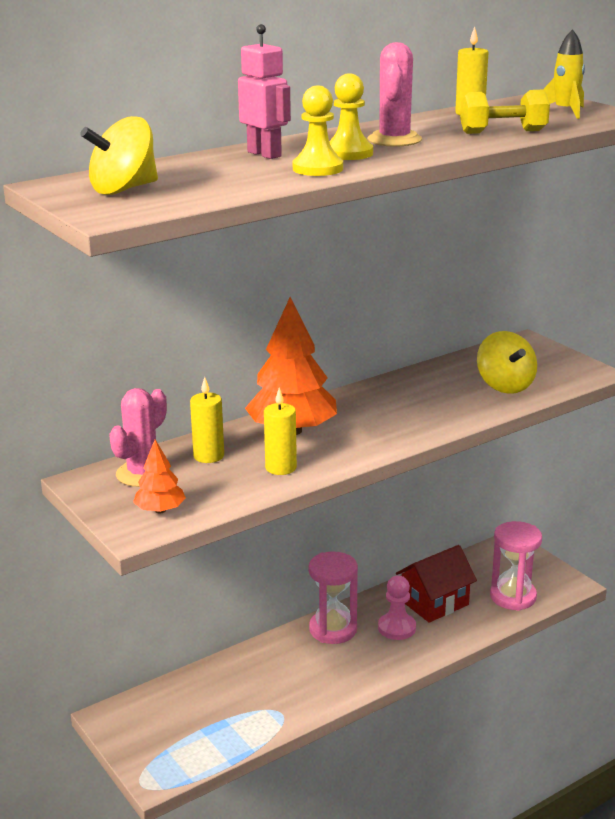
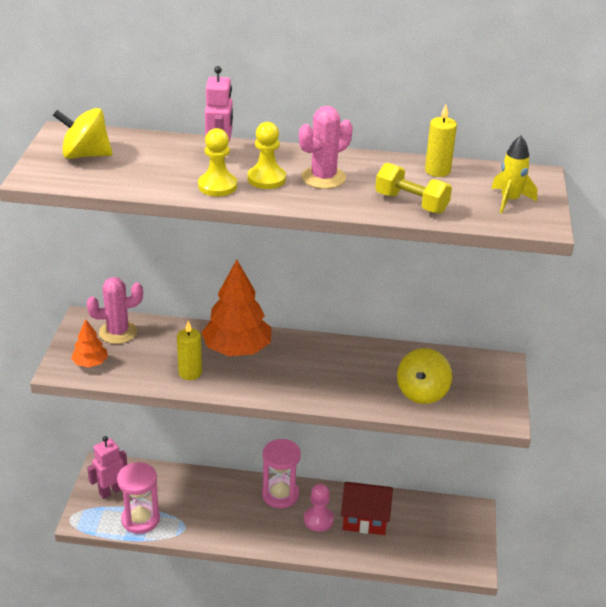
camera: 40 degrees right, 10 degrees up
(152, 731) = (110, 491): none -> pink robot
(208, 456) = (167, 340): yellow candle -> none
(513, 597) = (421, 549): pink hourglass -> pink hourglass (140, 519)

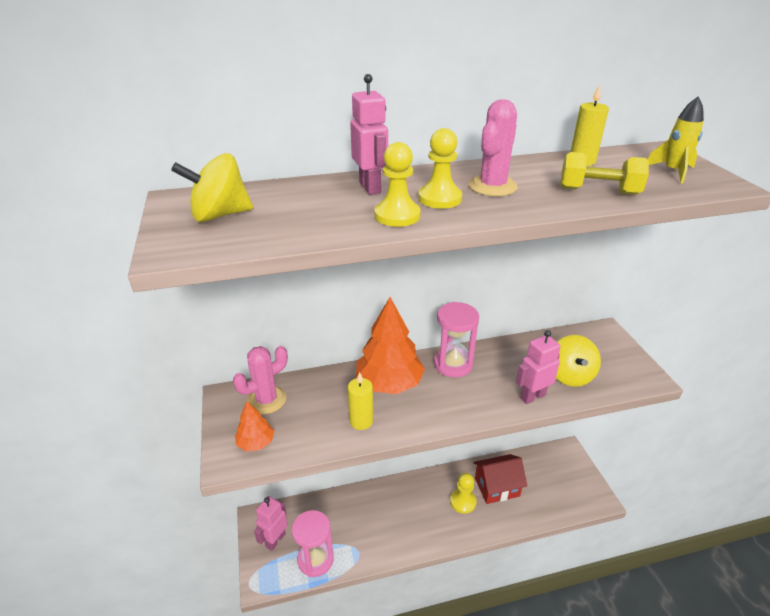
camera: 20 degrees left, 0 degrees up
(280, 495) = (420, 489): pink hourglass -> pink hourglass (453, 364)
(318, 520) = (463, 501): pink pawn -> yellow pawn
(366, 399) = (532, 396): none -> pink robot

